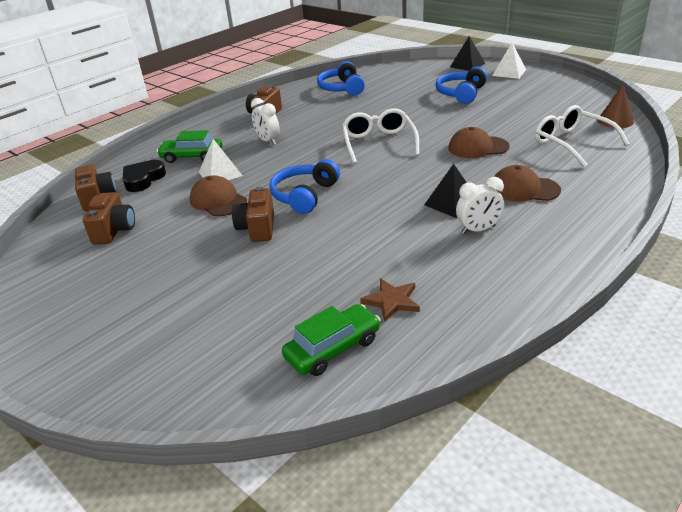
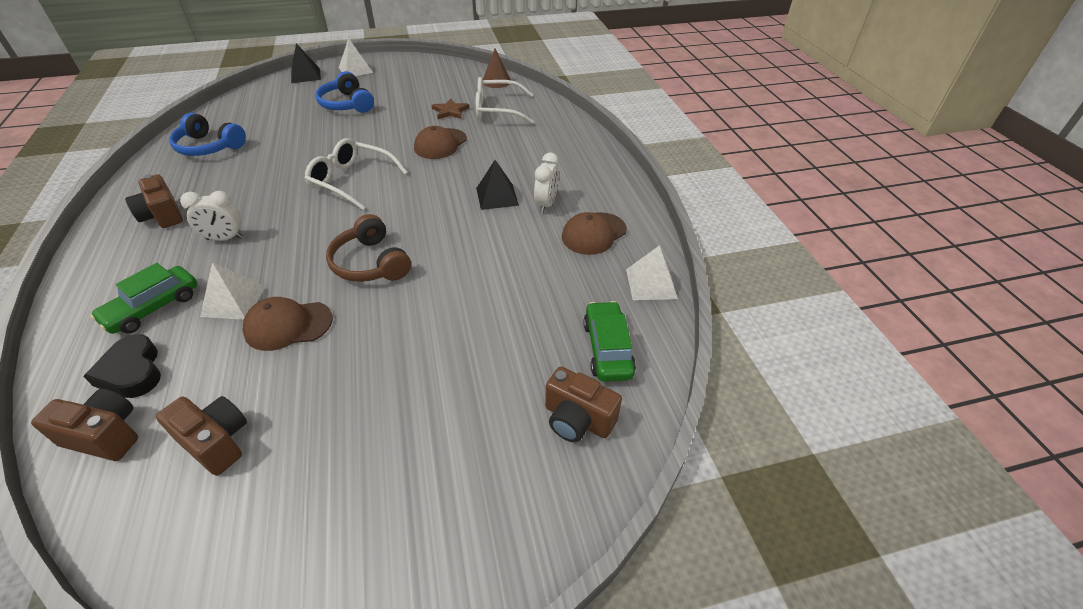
camera: 60 degrees left, 10 degrees up
(257, 228) = (382, 318): brown camera -> brown camera (577, 419)
(304, 195) = (370, 263): blue headphones -> brown headphones
(392, 301) = (582, 289): brown star -> brown star (450, 111)
(450, 339) = (651, 284): none -> white pyramid
(524, 189) = (524, 159): brown cap -> brown cap (594, 233)

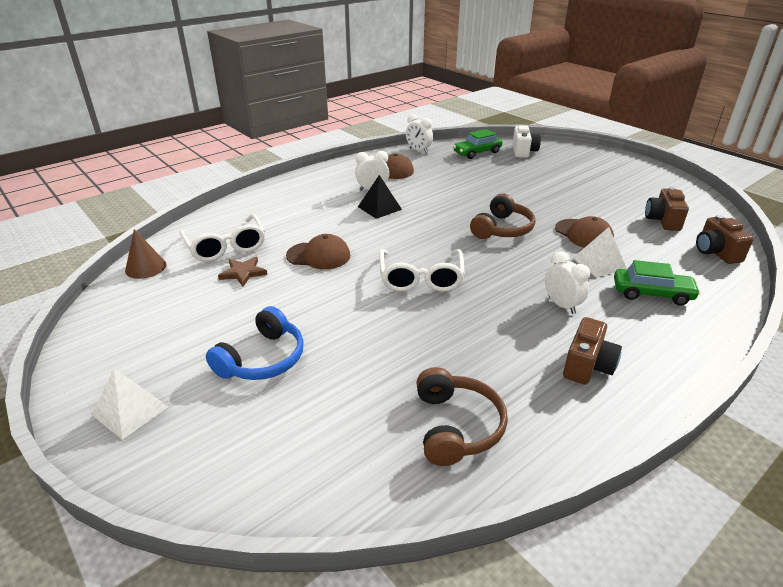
camera: 115 degrees left, 10 degrees down
(132, 372) = (687, 269): black heart -> none
(209, 147) = (456, 426): blue headphones -> brown headphones
(305, 75) = (171, 466): black pyramid -> none
(577, 419) = (523, 151): brown camera -> white camera
(651, 284) = (418, 150): white pyramid -> white clock

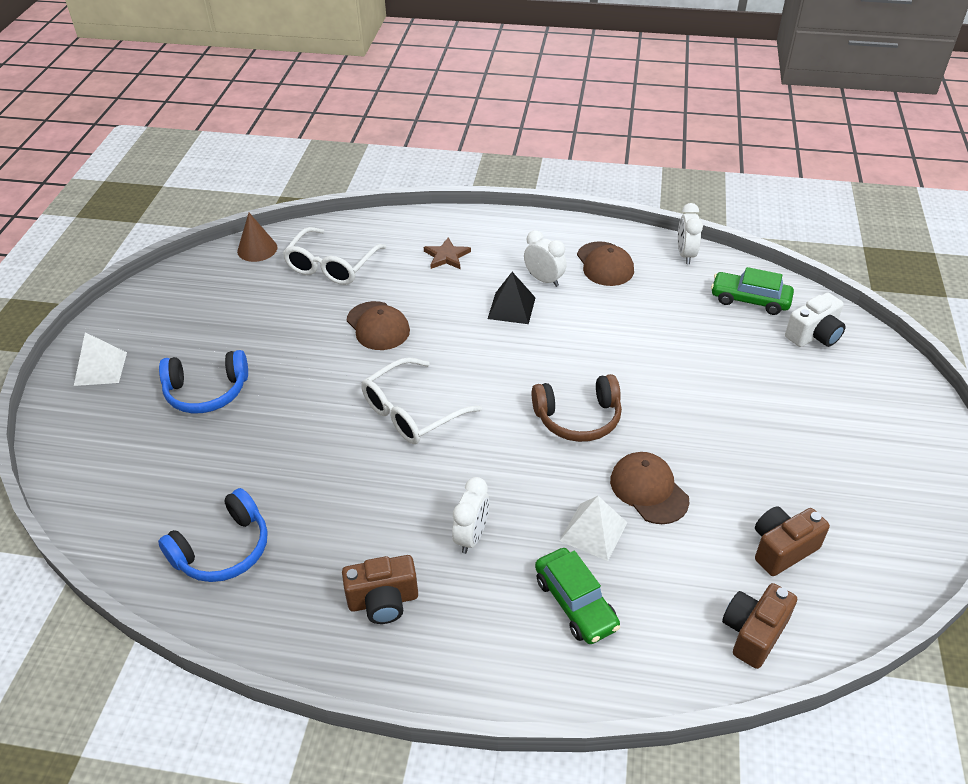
camera: 50 degrees right, 10 degrees up
(243, 273) = (304, 303): brown star -> brown star (446, 256)
(456, 426) = (223, 550): brown headphones -> blue headphones
(584, 234) = (648, 490): brown cap -> brown cap turned 135 degrees clockwise

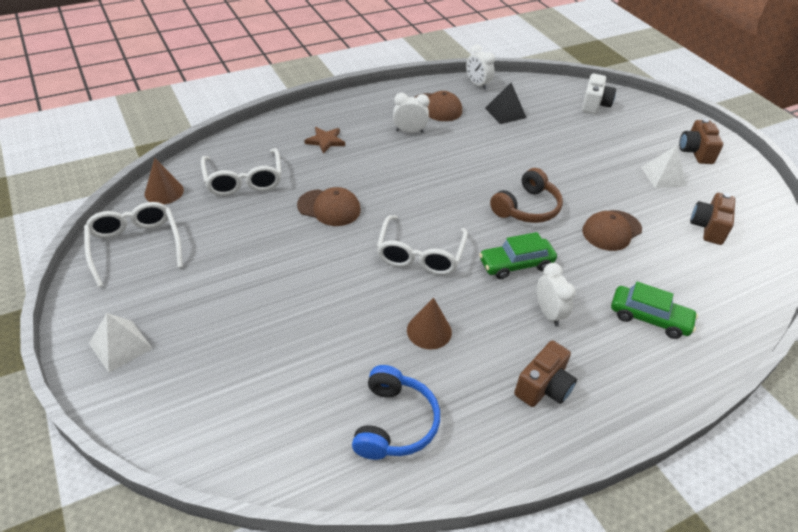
camera: 40 degrees left, 0 degrees up
(189, 289) = (135, 246): none -> white glasses
(207, 392) = (244, 316): blue headphones -> none
(339, 488) = (429, 331): none -> brown cone
(511, 308) = (409, 157): black pyramid -> black pyramid (505, 113)
(593, 531) = (611, 270): white pyramid -> white pyramid (663, 176)
(648, 490) = (611, 230): brown cap -> brown cap turned 60 degrees counterclockwise
(749, 300) = (541, 98): green car -> green car (516, 264)
(753, 633) = (746, 280): brown camera -> brown camera (695, 152)

